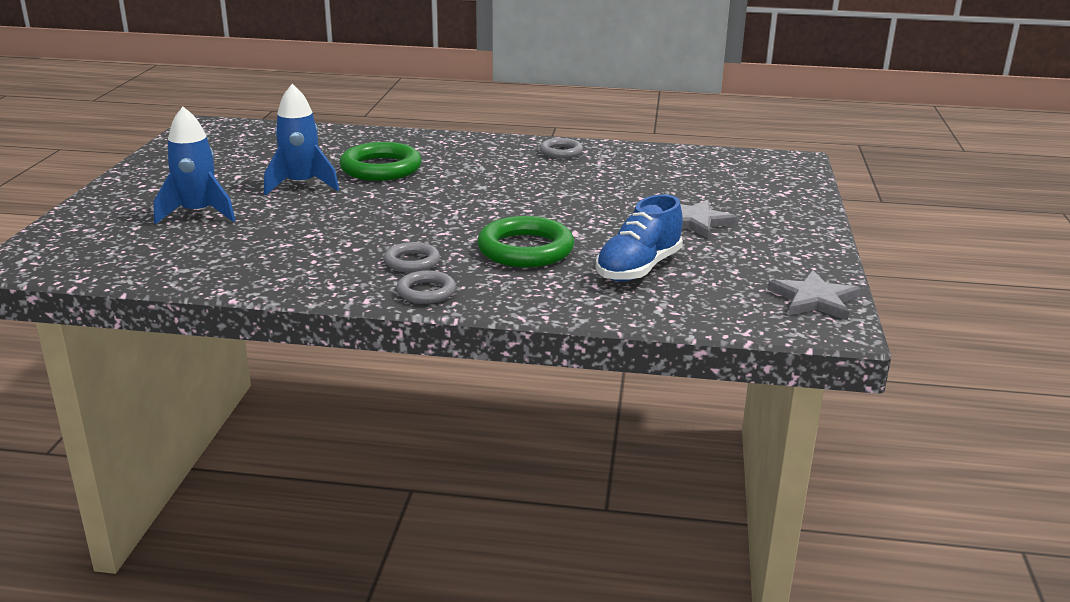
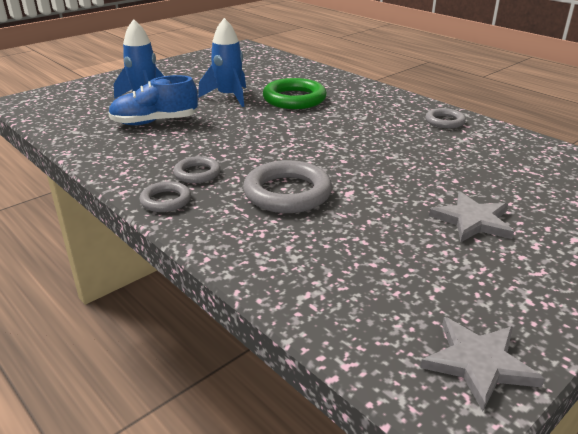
camera: 40 degrees right, 5 degrees up
(525, 249) = (287, 193): green ring -> grey ring
(638, 268) = (349, 246): blue shoe -> blue shoe (155, 122)

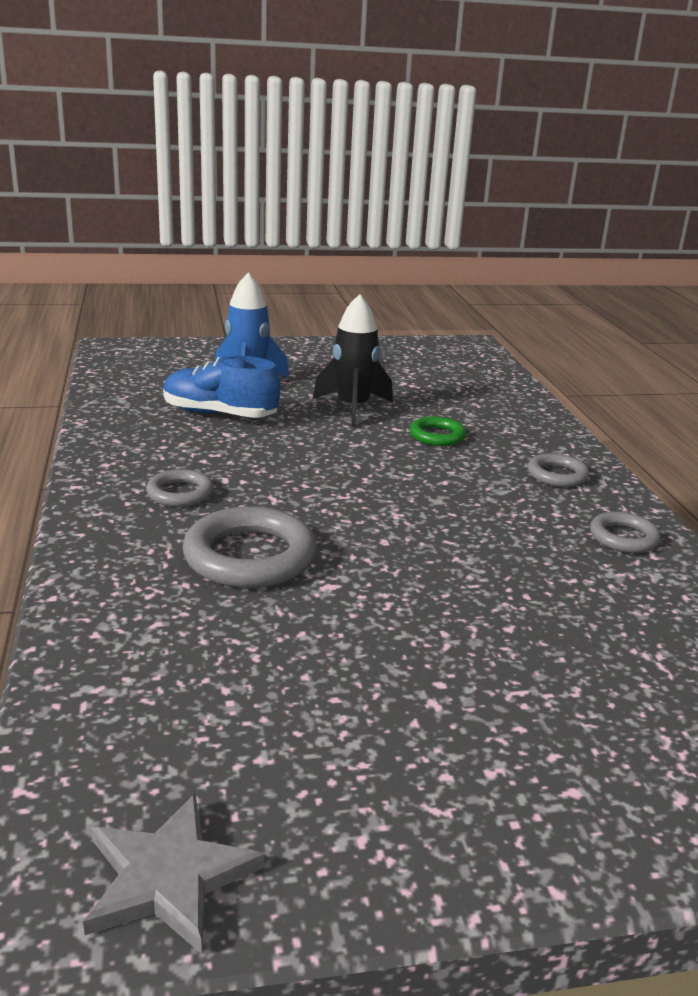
camera: 30 degrees right, 5 degrees down
(166, 200) = (103, 513): grey ring -> grey ring (557, 475)
(228, 97) = (353, 408): blue rocket -> black rocket
(294, 99) = (437, 436): green ring -> green ring, size x0.56
(472, 220) = (447, 694): grey star -> none

